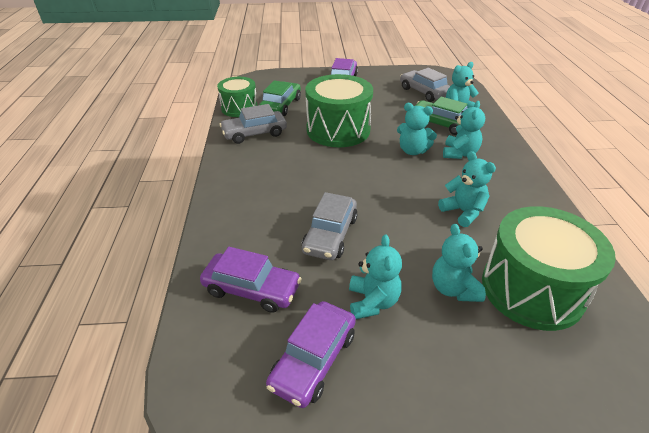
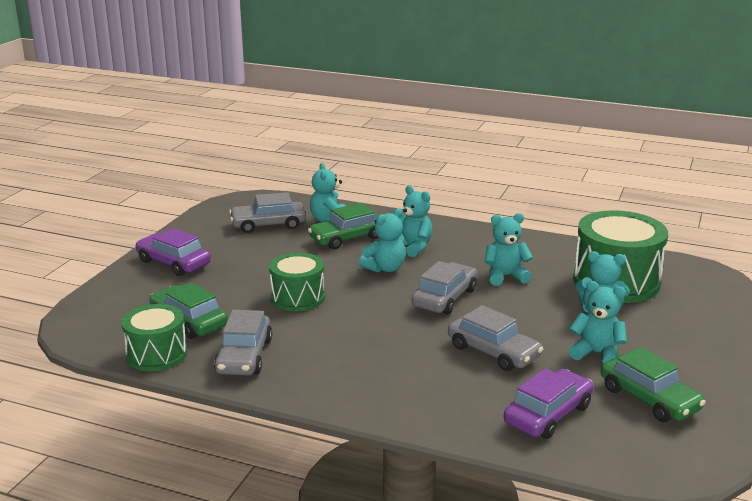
camera: 65 degrees left, 15 degrees down
(313, 359) = (649, 399): purple car -> green car
(338, 130) = (298, 298): green drum -> green drum, size x0.61
(394, 189) = (445, 298): none -> grey car

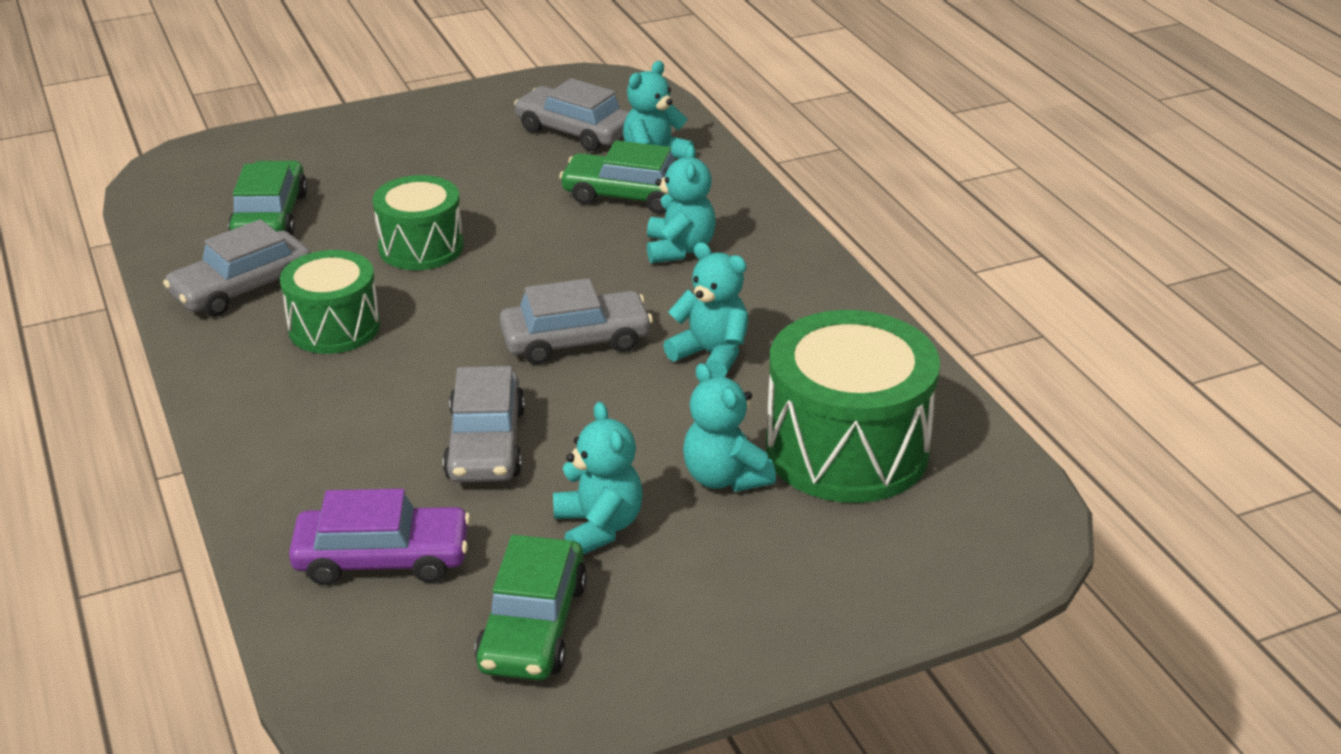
camera: 45 degrees right, 10 degrees up
(157, 354) = (176, 239): green drum -> green drum (334, 327)
(174, 263) = (386, 134): purple car -> none
(385, 268) = (588, 261): turquoise teddy bear -> none

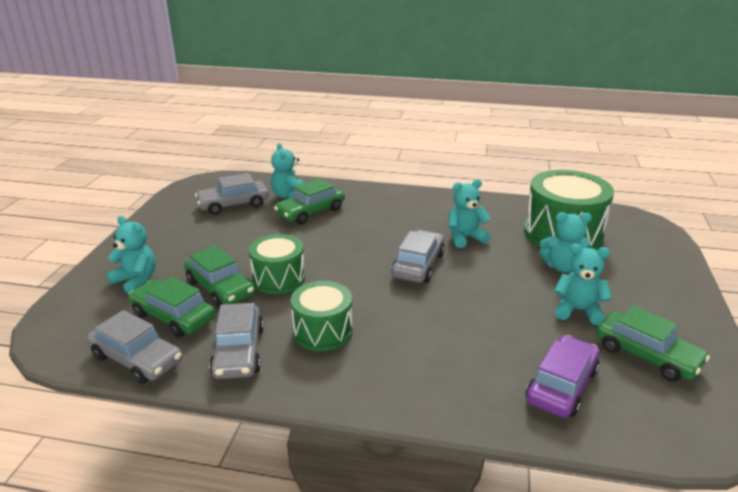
camera: 55 degrees left, 5 degrees down
(357, 218) = (220, 288): none -> green car
(485, 444) = (483, 319): grey car -> grey car (137, 359)
(679, 249) = (372, 216): turquoise teddy bear -> turquoise teddy bear (136, 280)

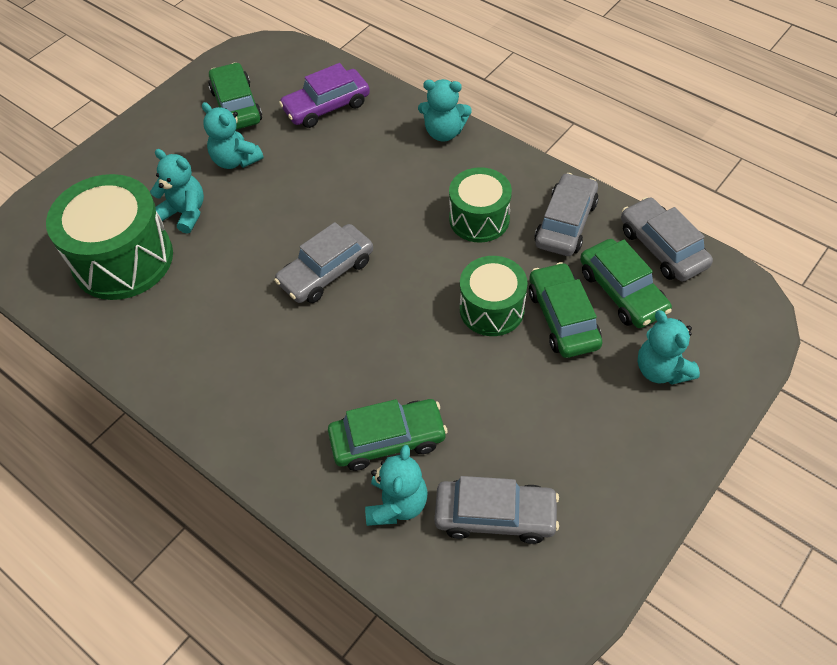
camera: 150 degrees left, 25 degrees up
(465, 238) = (235, 297): turquoise teddy bear -> turquoise teddy bear (444, 132)

